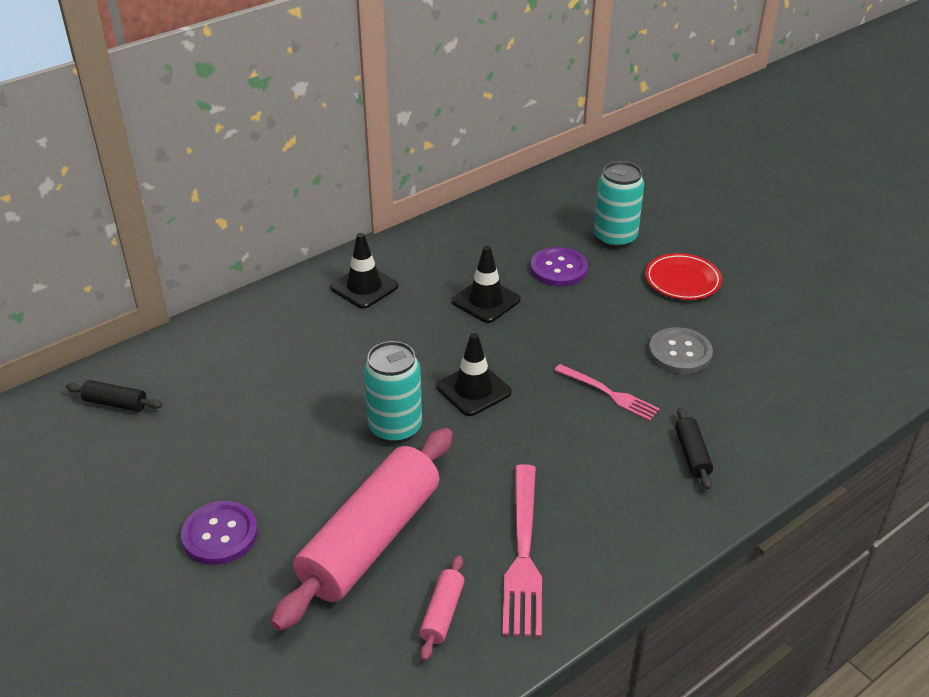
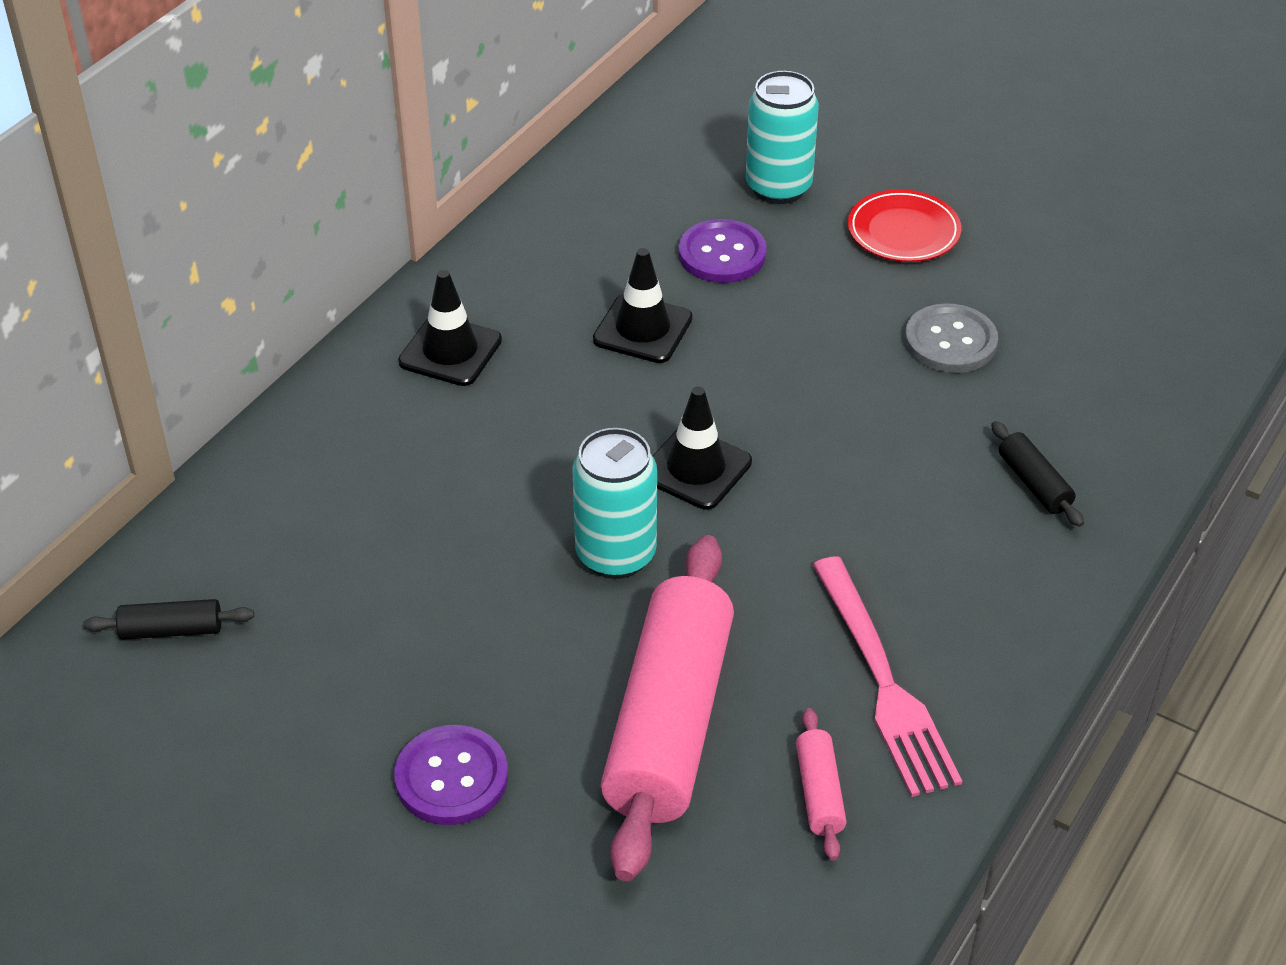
camera: 20 degrees left, 5 degrees up
(609, 394) = (885, 426): pink fork -> none

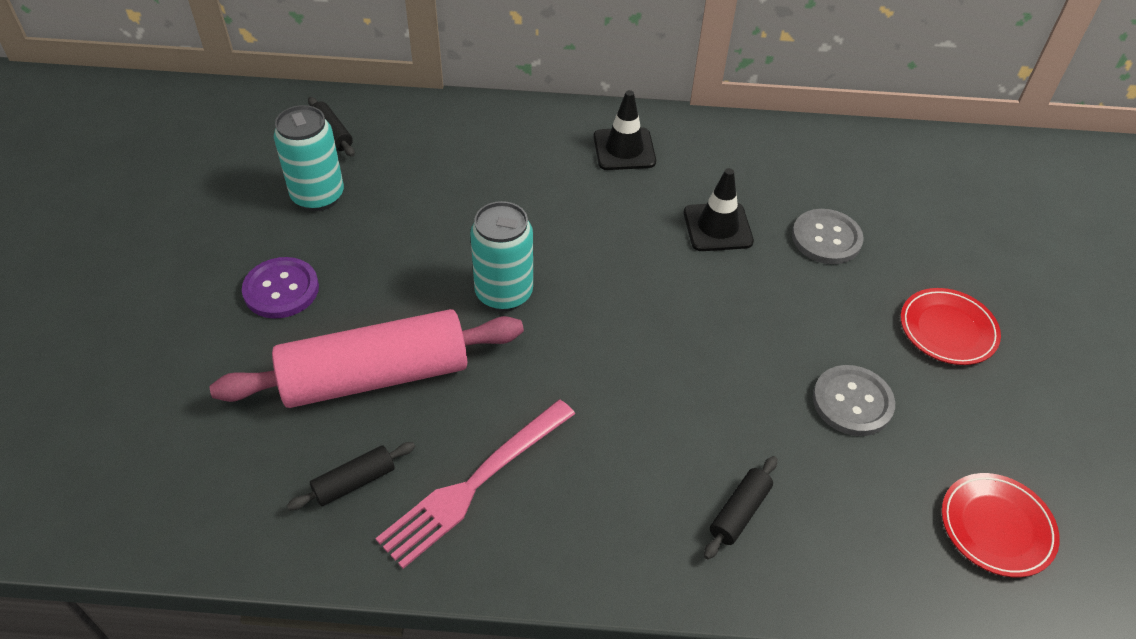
camera: 60 degrees right, 5 degrees up
(696, 468) = (608, 304): black traffic cone -> none
(722, 254) = (826, 238): purple button -> grey button
(778, 187) = (924, 242): turquoise can -> turquoise can (318, 196)
(819, 792) = (354, 482): pink rolling pin -> black rolling pin
(1141, 318) = (996, 527): none -> red plate

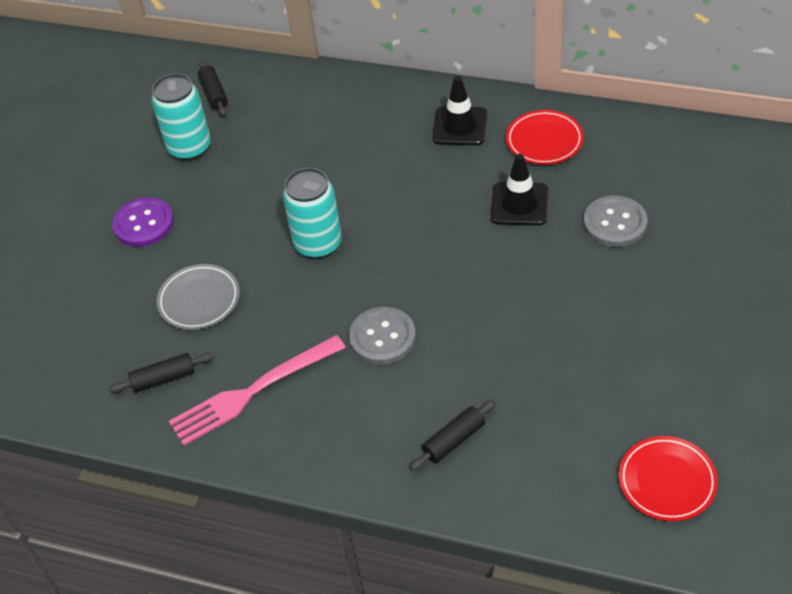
camera: 20 degrees right, 0 degrees up
(375, 375) = (199, 300): pink rolling pin -> grey plate
(852, 402) = (582, 366): grey button -> grey button (382, 337)
(947, 330) = (694, 315): red plate -> red plate (544, 141)

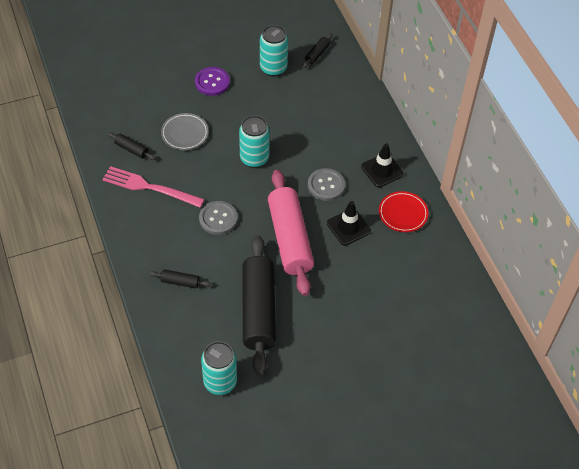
camera: 45 degrees right, 5 degrees up
(486, 275) = (289, 239): none -> pink rolling pin
(577, 370) = (259, 310): none -> black rolling pin
(615, 223) = (369, 276): grey button -> grey button (326, 185)
(667, 481) = (220, 382): red plate -> turquoise can

